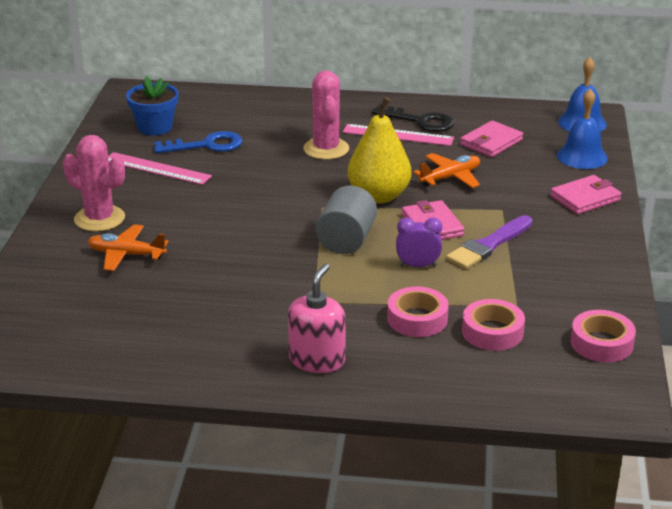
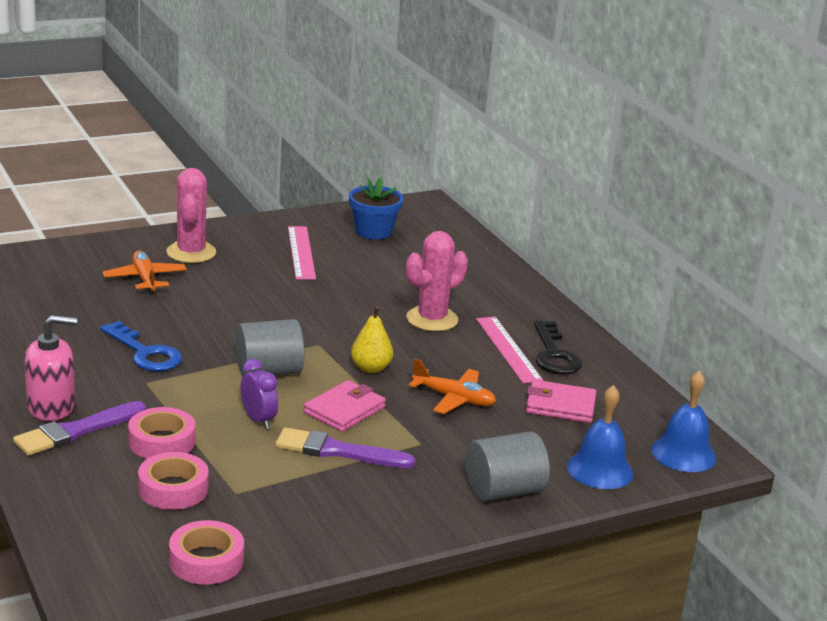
camera: 55 degrees right, 5 degrees down
(206, 145) = (369, 262): blue key -> blue key (145, 353)
(368, 357) = (76, 431): none -> purple brush
(379, 196) = (371, 368): yellow pear -> yellow pear, size x0.58
(585, 198) = (504, 491): pink wallet -> grey cylinder

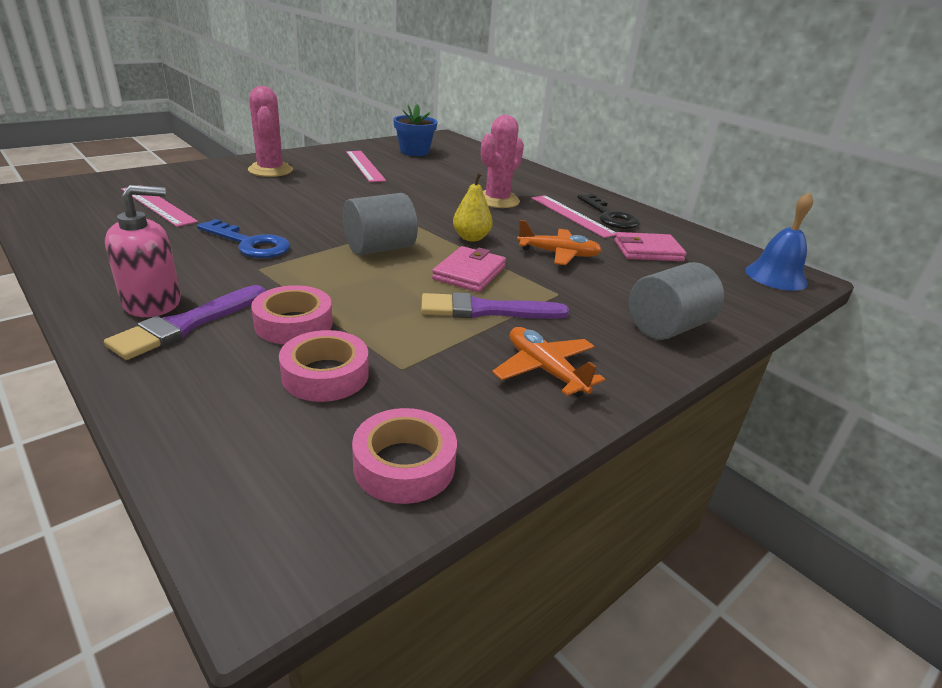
camera: 15 degrees left, 5 degrees up
(67, 295) = (157, 205): none -> pink ruler
(145, 279) = (233, 189): orange plane -> orange plane (545, 370)
(258, 420) = (390, 290): purple clock -> none
(599, 470) = (728, 297): blue bell -> none

